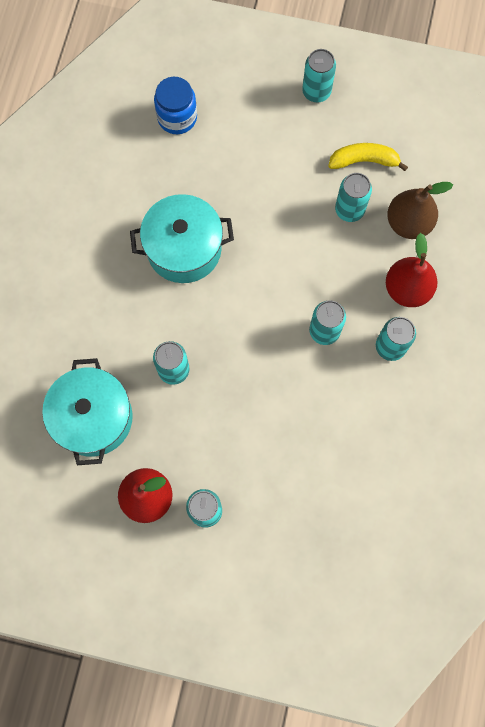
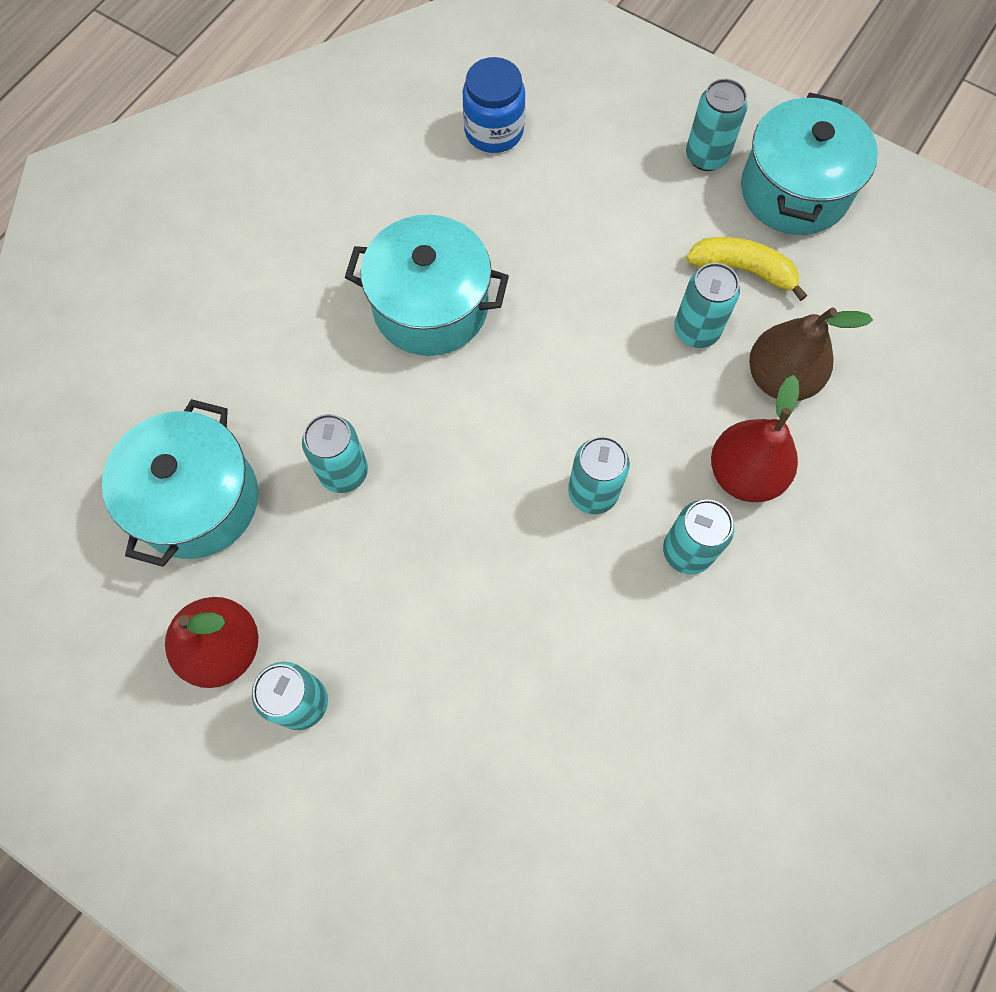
camera: 20 degrees right, 5 degrees down
(377, 97) = (794, 191): none -> turquoise pot

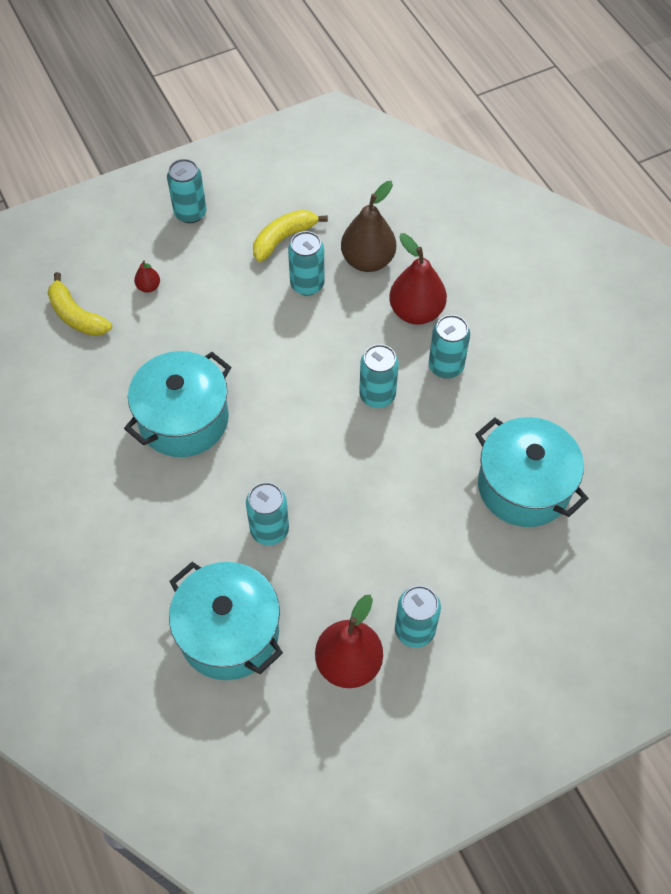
camera: 60 degrees left, 10 degrees down
(494, 131) = (76, 315): blue jar -> yellow banana
(577, 174) = (148, 287): none -> red pear
(794, 191) = (249, 184): turquoise pot -> turquoise pot (524, 486)

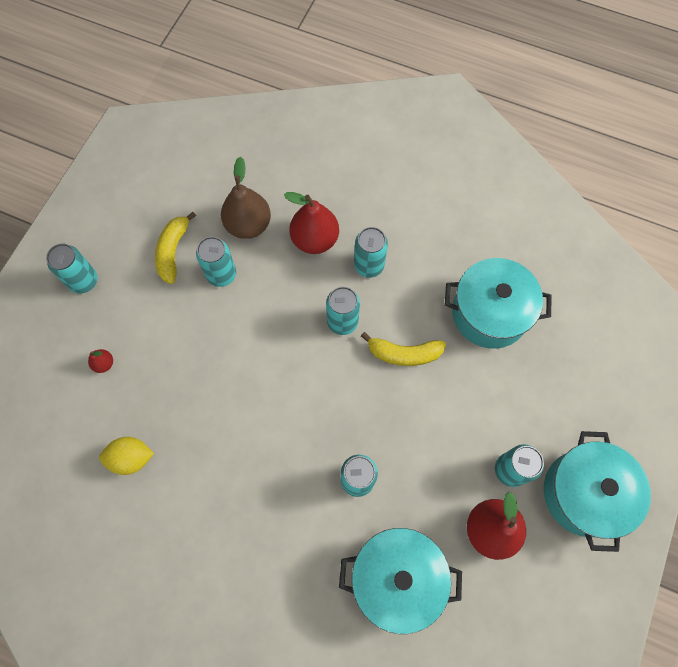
camera: 40 degrees left, 10 degrees up
(76, 315) = (67, 429): yellow banana -> yellow banana (404, 353)
(104, 373) = (131, 458): none -> yellow lemon
(183, 419) = (224, 447): turquoise pot -> turquoise pot (584, 493)

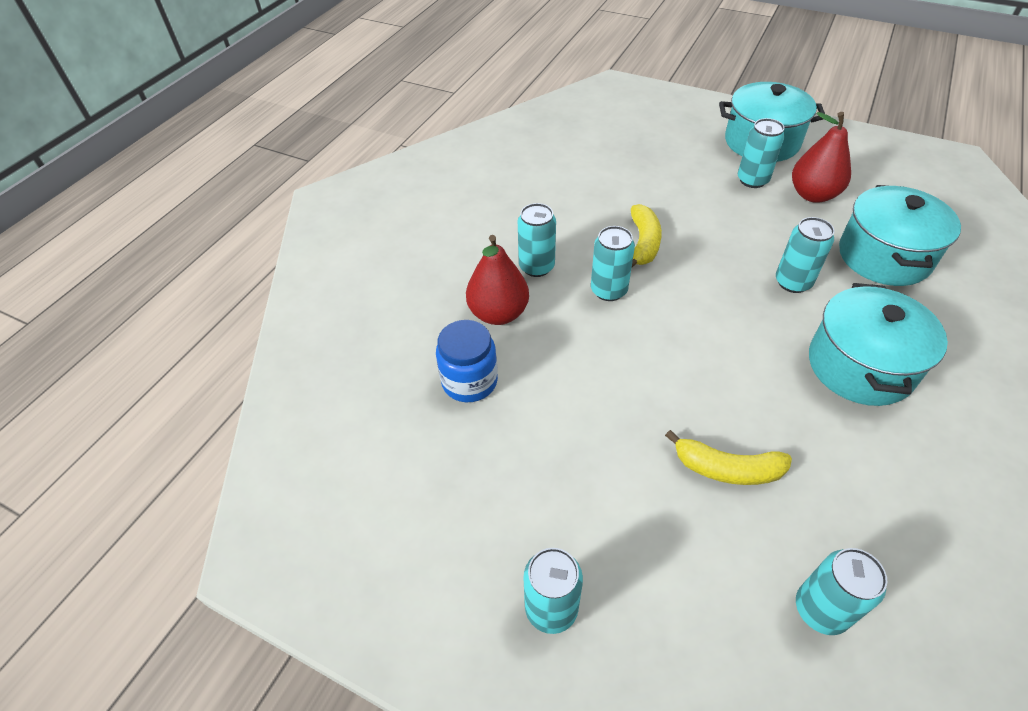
camera: 85 degrees left, 20 degrees down
(104, 364) = (695, 563): red pear -> none
(131, 458) = (833, 513): yellow lemon -> none
(173, 251) = (504, 473): yellow banana -> yellow banana (727, 468)
(221, 274) = (544, 411): turquoise can -> turquoise can (820, 609)
(248, 225) = (469, 381): brown pear -> blue jar
(489, 313) = (593, 183): turquoise pot -> turquoise pot (860, 366)

